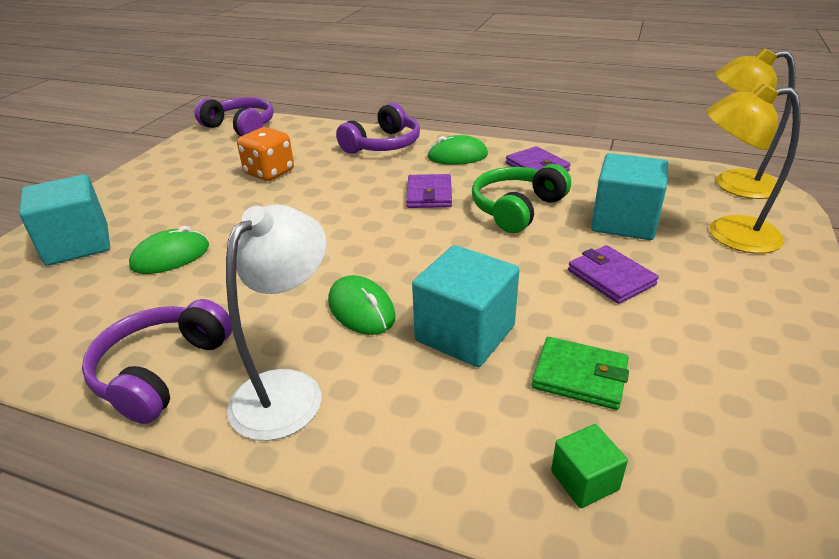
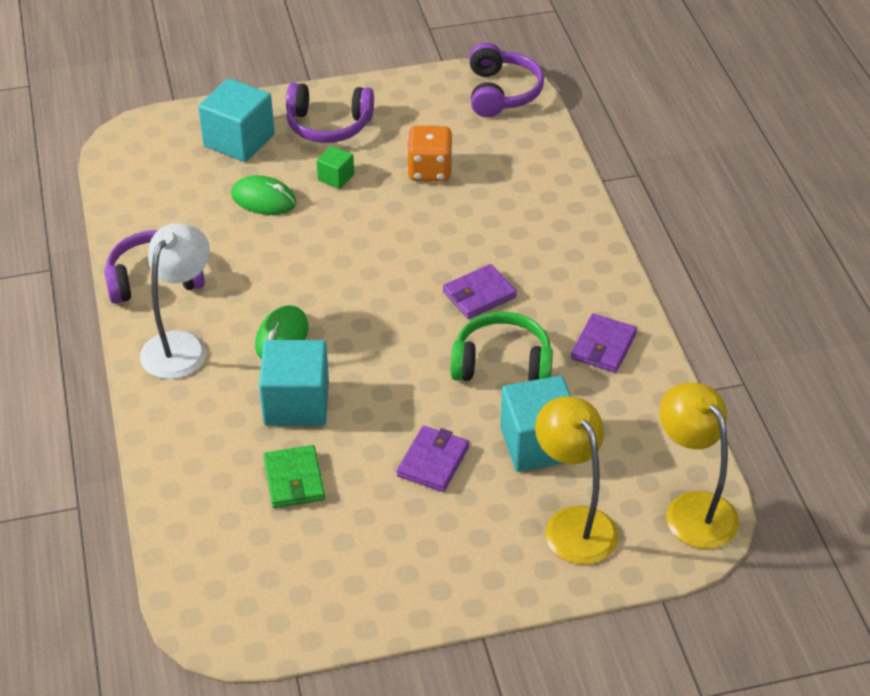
camera: 55 degrees right, 10 degrees up
(288, 389) = (180, 345): white lamp -> white lamp turned 60 degrees counterclockwise
(383, 144) = (554, 213): purple headphones -> purple headphones (328, 125)
(457, 156) = (576, 278): green mouse -> none
(584, 480) = (202, 510): green cube -> green cube (336, 177)

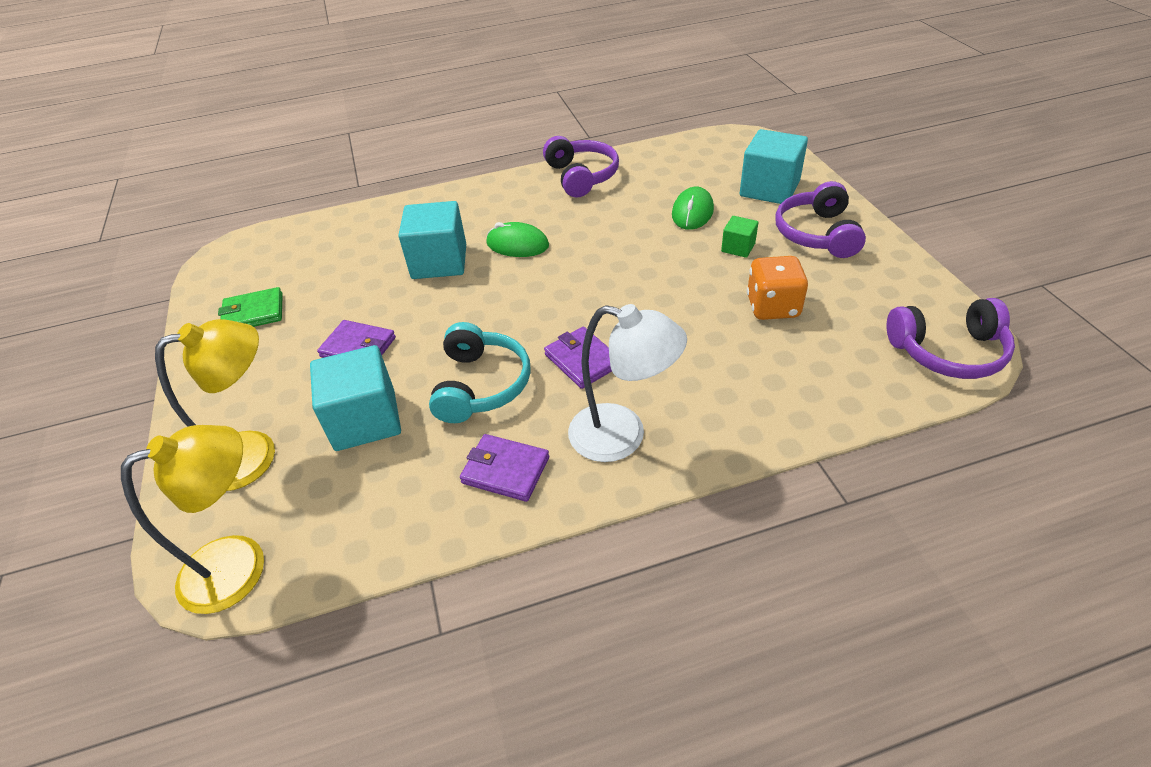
camera: 90 degrees right, 0 degrees up
(180, 345) = (508, 199): white lamp -> white lamp (622, 436)
(294, 480) = (356, 271): green wallet -> green wallet (253, 313)
(502, 364) = (480, 385): green headphones -> turquoise headphones

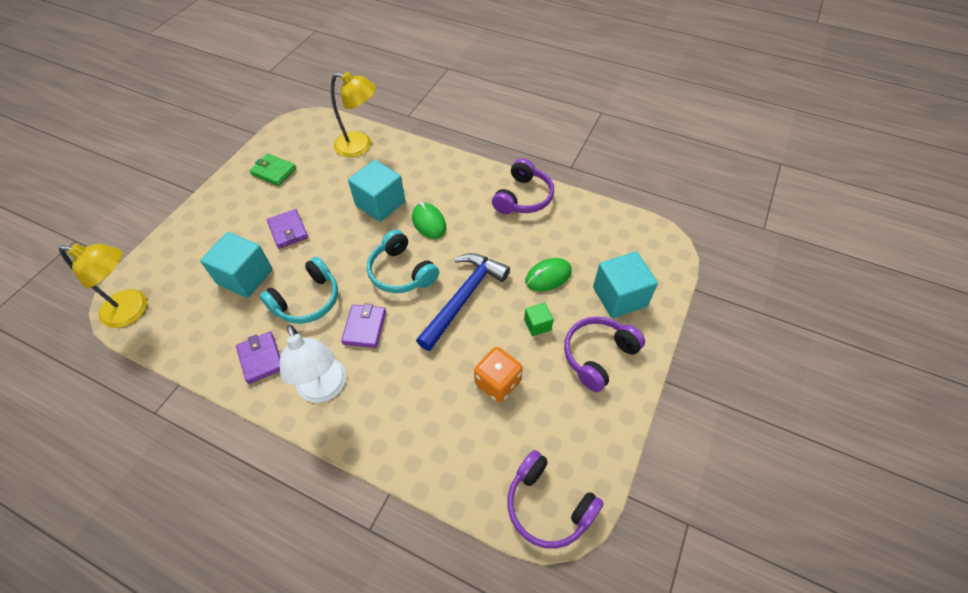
camera: 40 degrees right, 10 degrees up
(255, 454) = (192, 257): yellow lamp -> yellow lamp (360, 146)
(550, 295) = (401, 272): none -> turquoise headphones
(644, 273) = (464, 298): none -> blue hammer

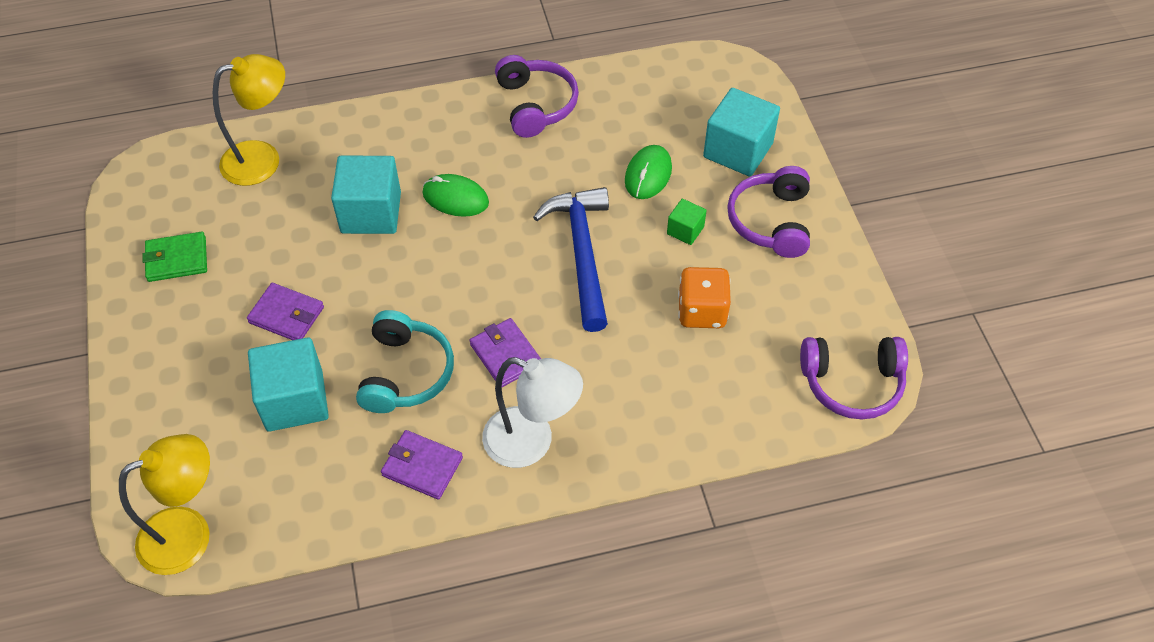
camera: 40 degrees left, 0 degrees up
(401, 272) = (483, 271): turquoise headphones -> none

